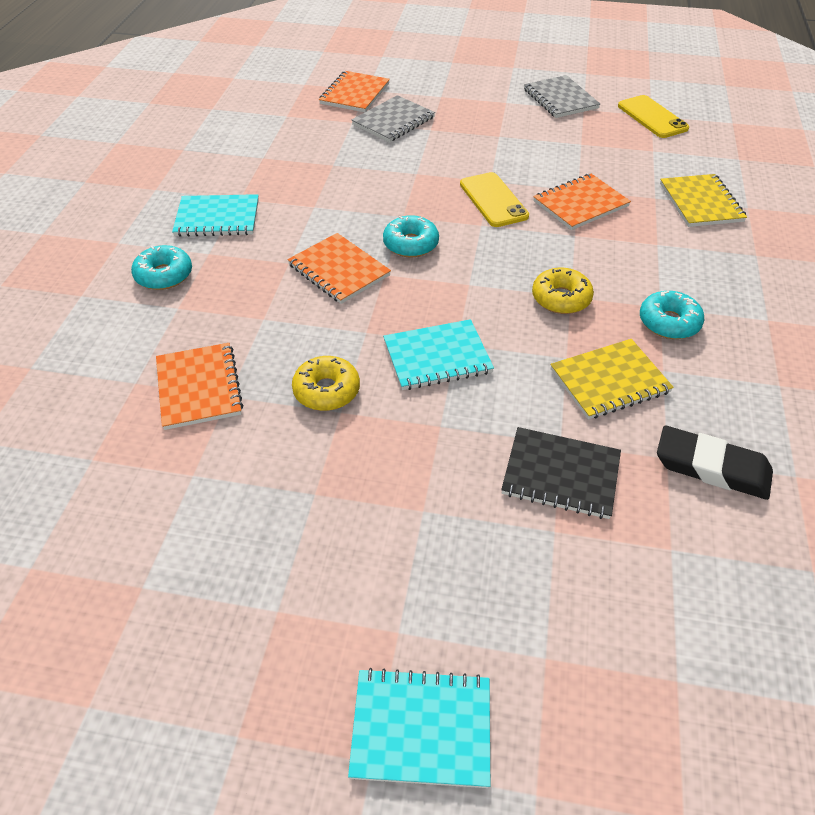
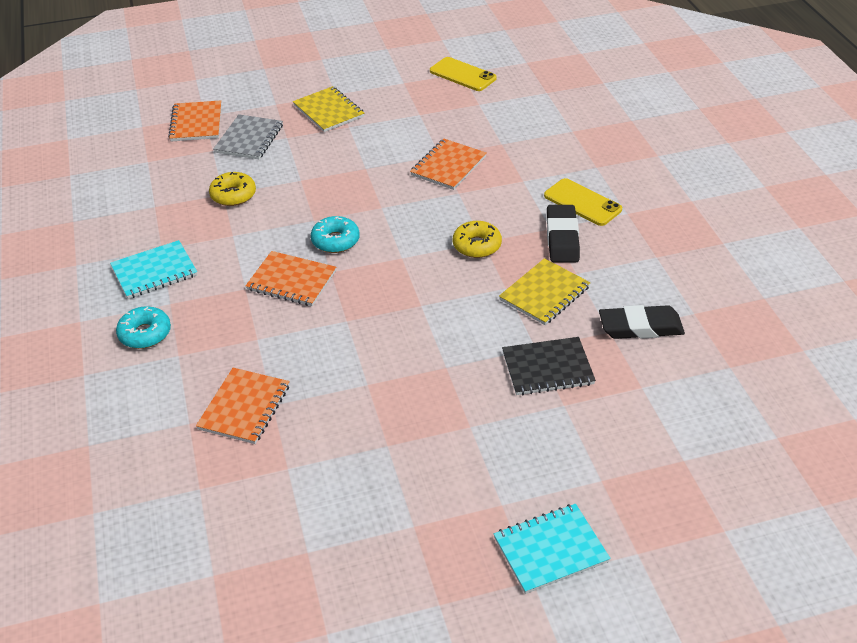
camera: 25 degrees left, 5 degrees down
(199, 387) = (244, 407): orange notebook -> orange notebook turned 60 degrees clockwise
(326, 390) = (346, 373): yellow donut -> yellow donut (233, 195)
(437, 357) = (413, 320): turquoise notebook -> none
(493, 200) = (378, 184): yellow phone -> yellow phone (582, 202)
(560, 99) = (379, 78): grey notebook -> none
(669, 322) = (562, 238): turquoise donut -> black eraser
(701, 202) = (537, 137): yellow notebook -> yellow notebook (329, 111)

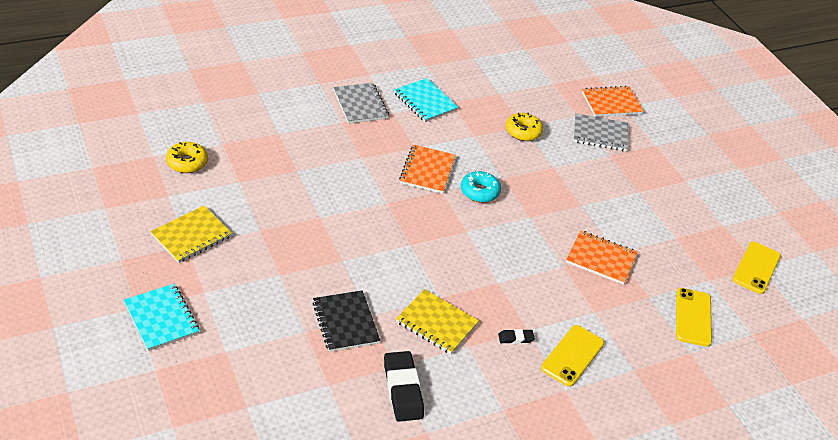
camera: 75 degrees right, 0 degrees up
(145, 334) = (360, 104): turquoise donut -> grey notebook
(244, 407) = (293, 157): orange notebook -> none
(329, 111) = (657, 178): yellow notebook -> yellow notebook (192, 236)
(477, 245) = (492, 278): yellow donut -> yellow donut (187, 162)
(527, 121) = (693, 317): none -> yellow phone
(562, 238) = (515, 338): black eraser -> black eraser, size x0.49

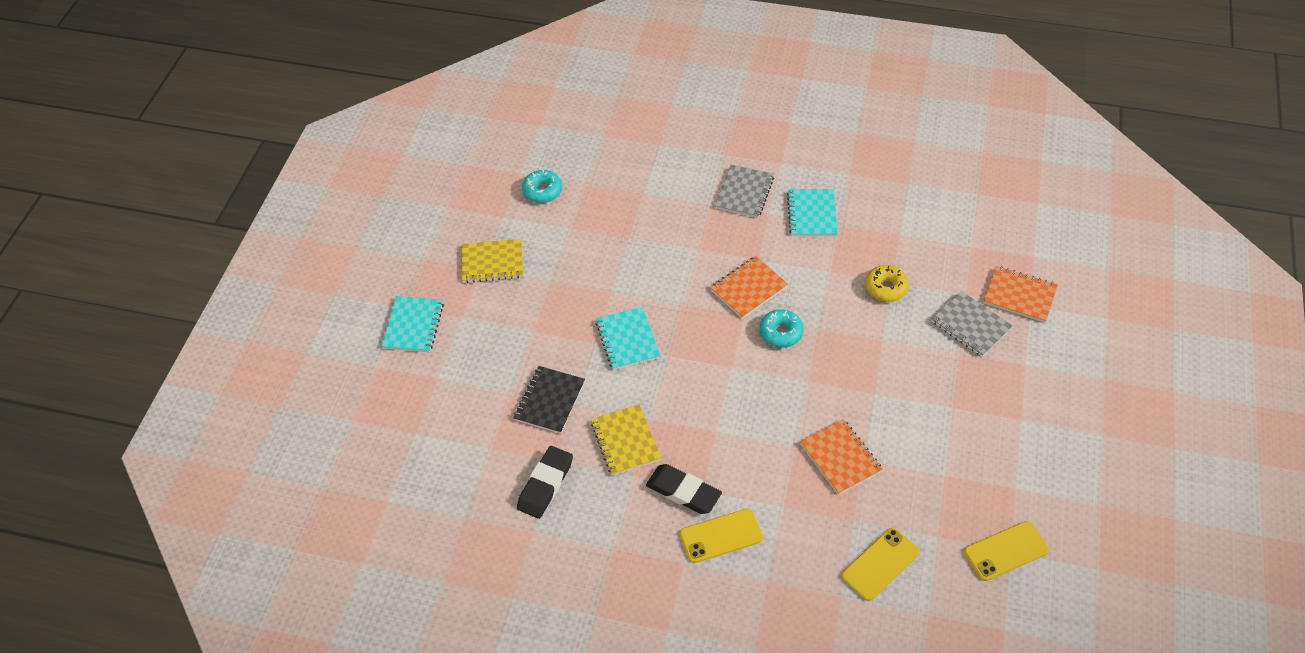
camera: 45 degrees right, 10 degrees up
(187, 162) = (542, 191): yellow donut -> turquoise donut
(367, 247) = (627, 340): none -> turquoise notebook
(515, 338) = (683, 492): black eraser -> black eraser, size x2.05

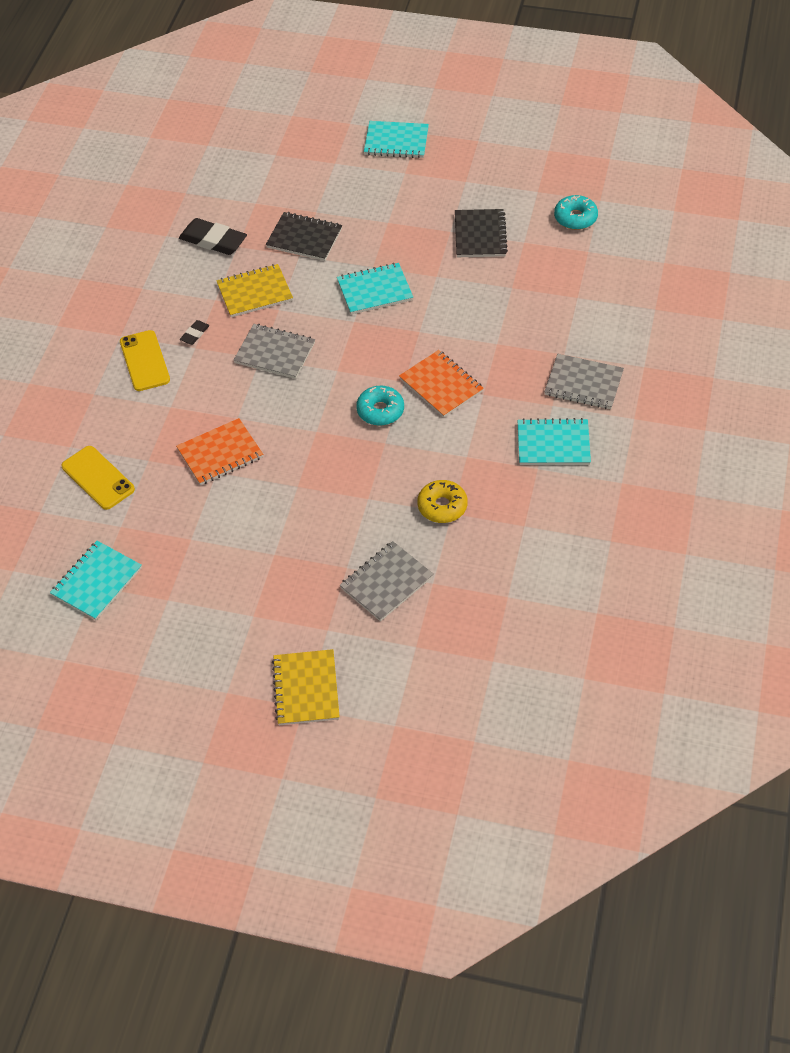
camera: 90 degrees right, 0 degrees up
(492, 262) = (475, 188): yellow notebook -> yellow notebook (306, 689)
(558, 259) = (480, 235): none -> black notebook
(683, 492) = (195, 334): black eraser -> black eraser, size x0.49
(709, 419) = (275, 353): none -> grey notebook
(1006, 551) = (96, 582): yellow phone -> turquoise notebook
(1019, 295) = (430, 637): orange notebook -> none

